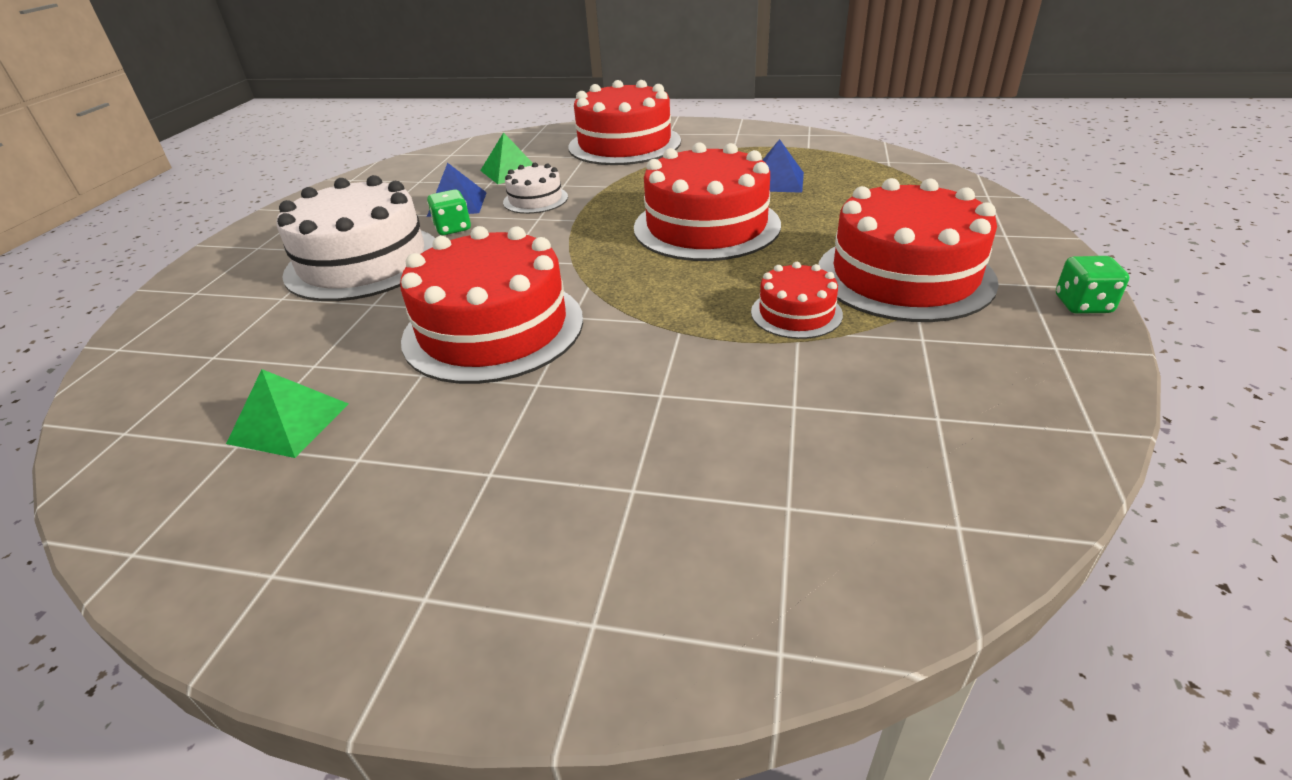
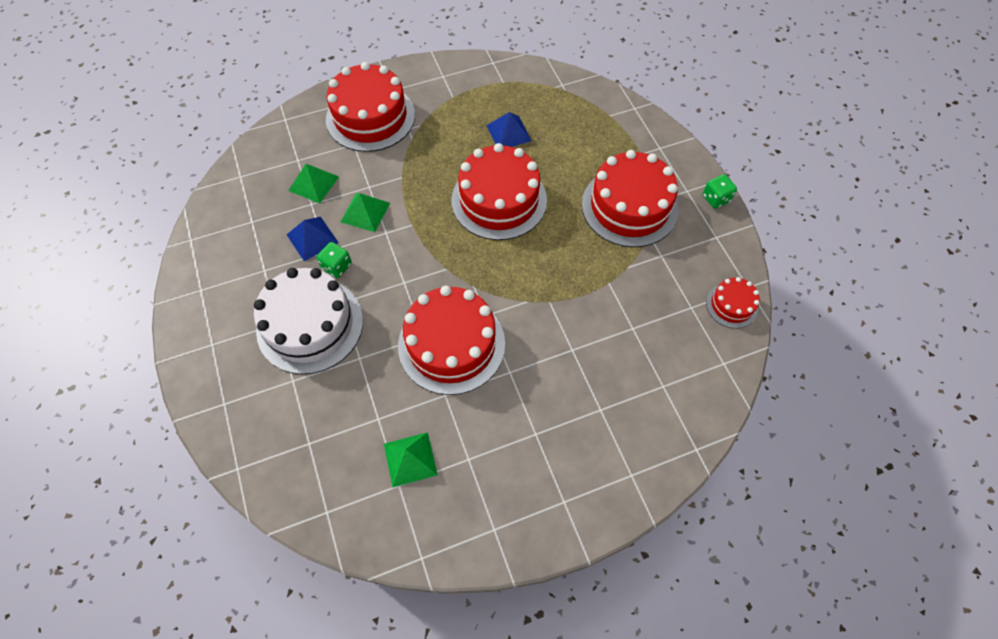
camera: 35 degrees left, 25 degrees up
(535, 200) = (365, 212): white cake -> green pyramid
(796, 313) = (596, 261): red cake -> red cake (731, 305)

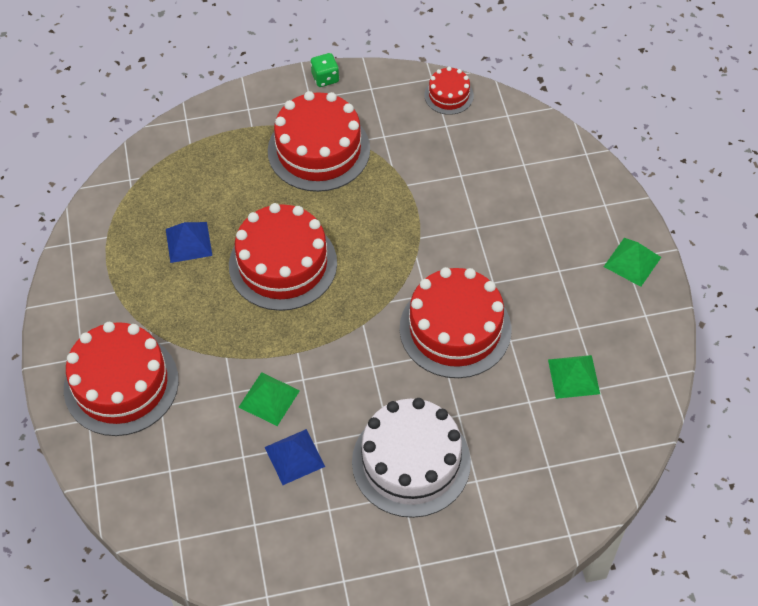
camera: 80 degrees left, 5 degrees down
(314, 183) = (212, 453): green pyramid -> green pyramid (632, 261)
(337, 266) = (339, 432): green dice -> none

